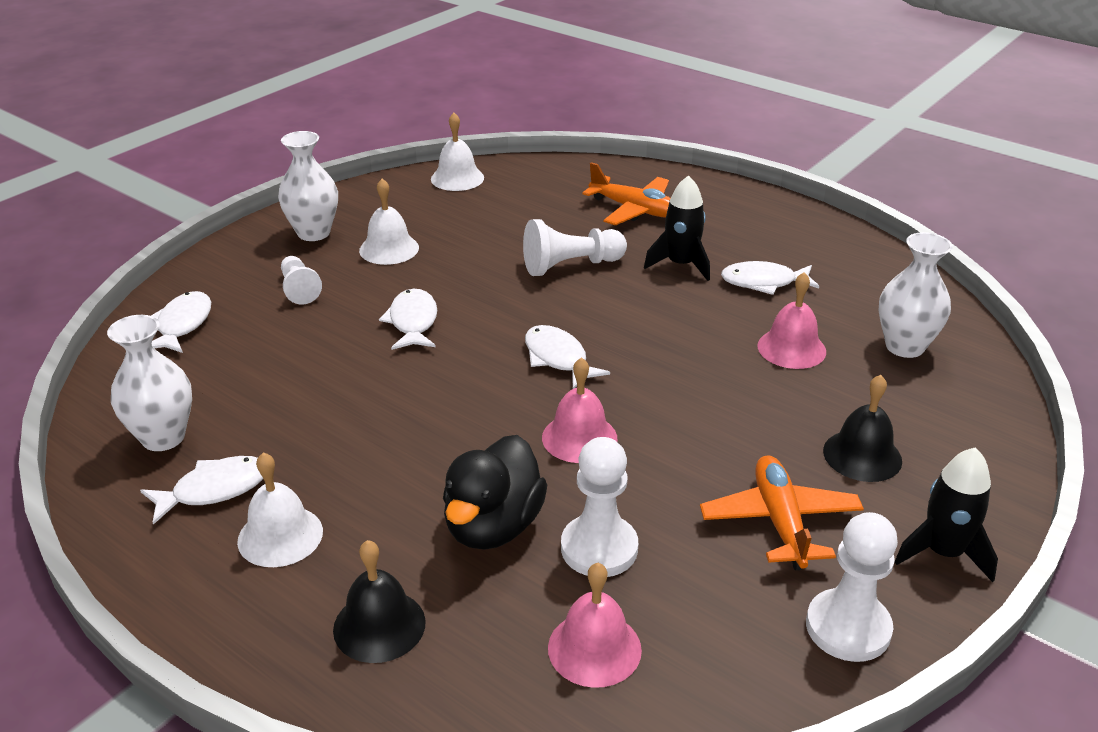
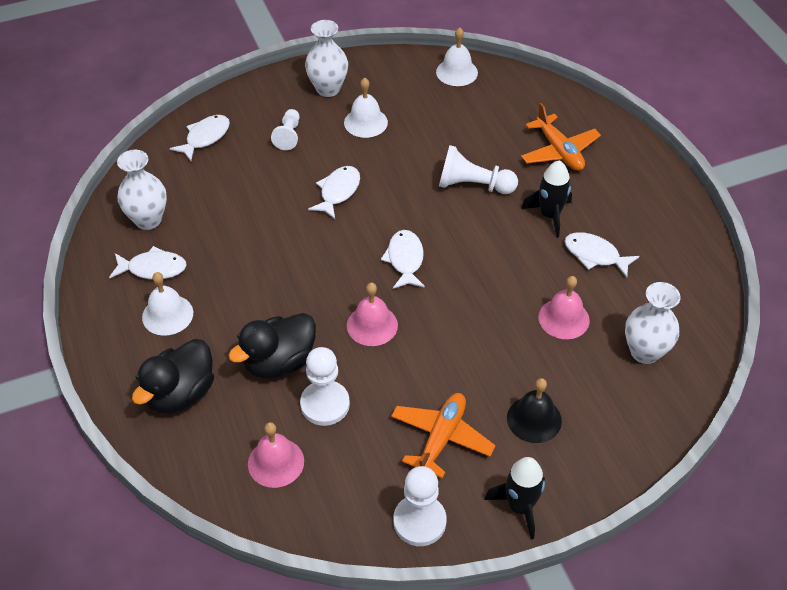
camera: 30 degrees right, 15 degrees up
(379, 625) = (180, 394): black bell -> black duck

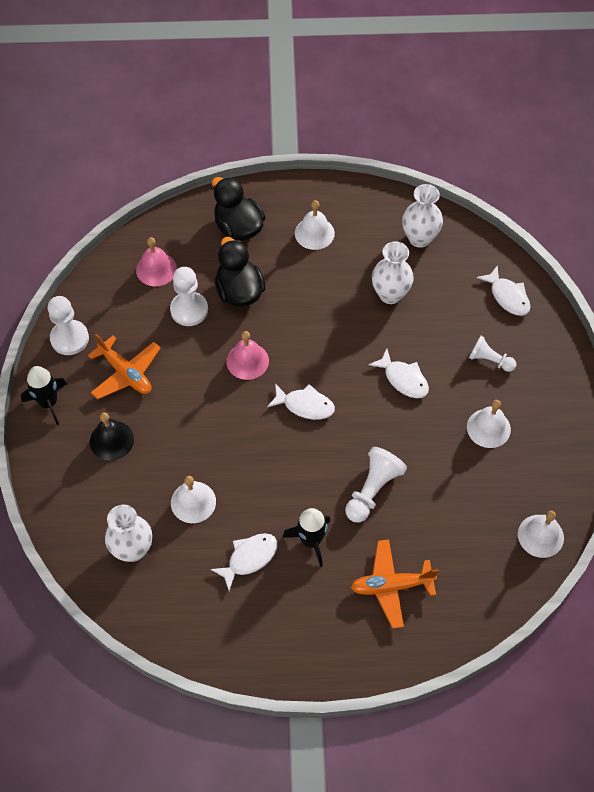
camera: 110 degrees right, 10 degrees up
(153, 268) = (365, 232): white fish -> none
(328, 89) = (547, 410): white vase -> white vase (390, 294)
(563, 318) = (193, 502): pink bell -> white bell

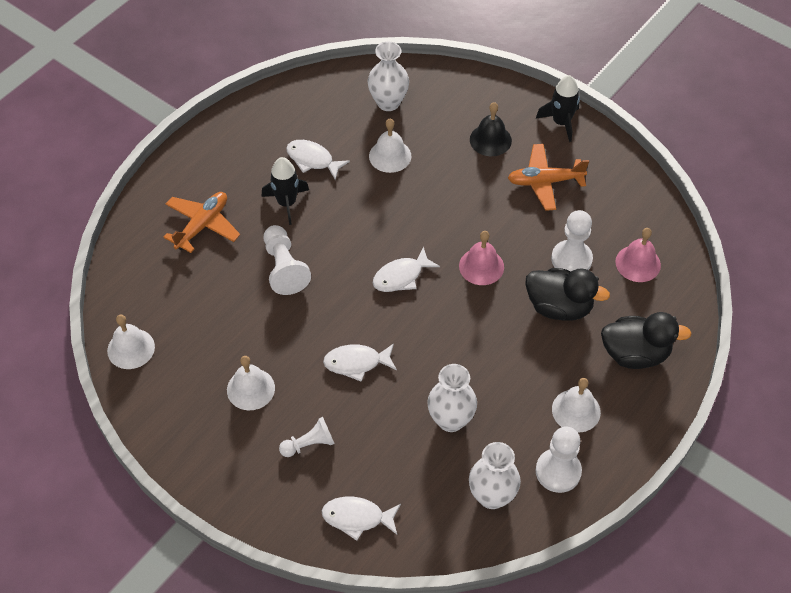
camera: 130 degrees right, 5 degrees down
(69, 338) = (613, 166): white pawn -> white pawn (558, 471)
(249, 558) = (312, 160): white fish -> white fish turned 120 degrees clockwise

